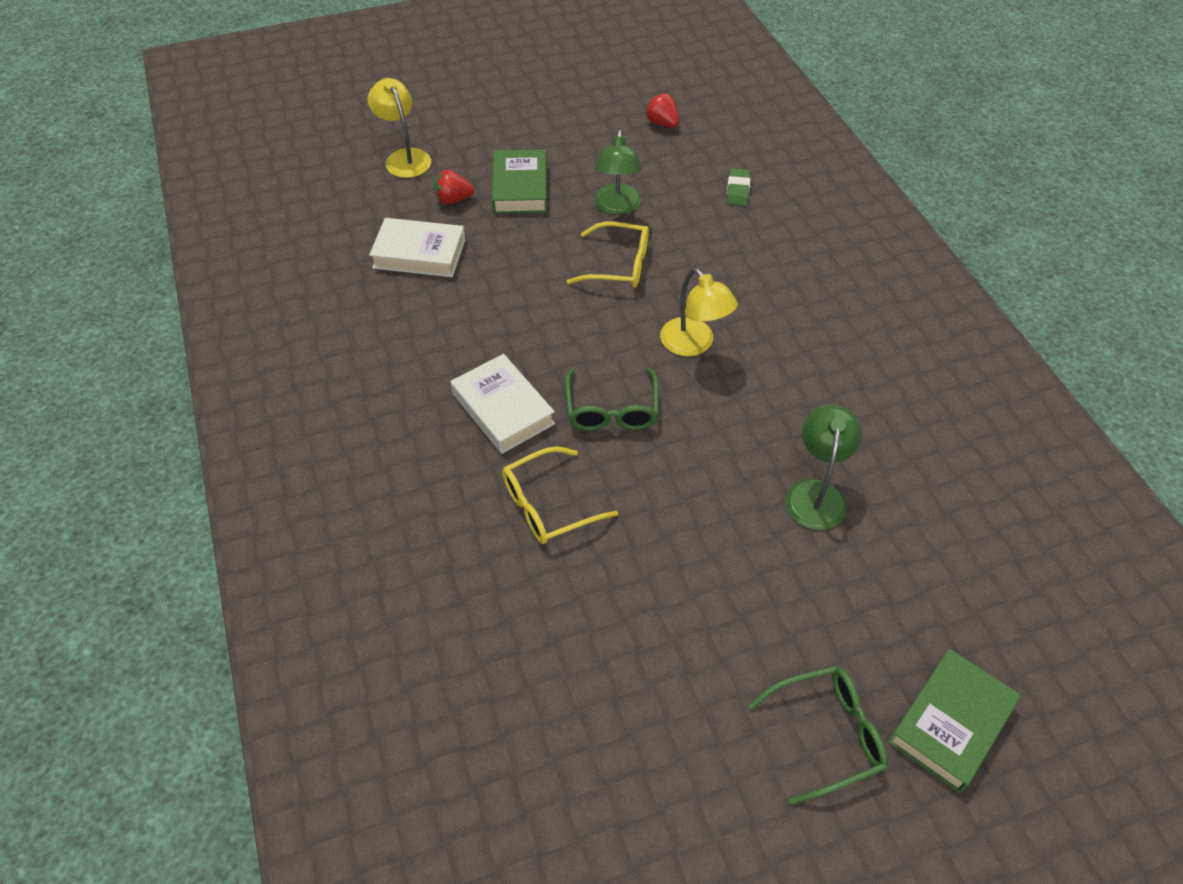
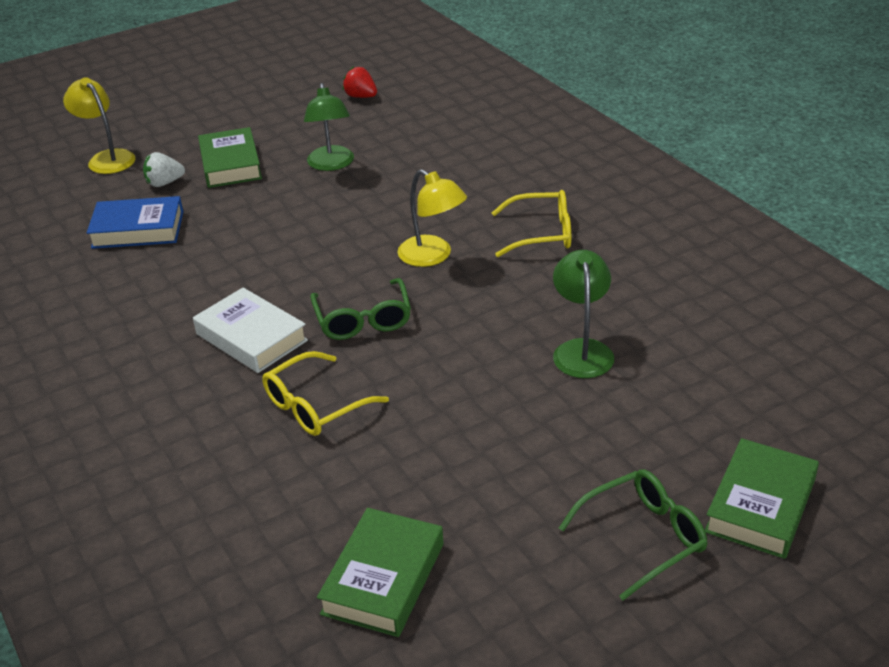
camera: 10 degrees left, 15 degrees down
(419, 253) = (138, 229): white book -> blue book
(453, 200) = (164, 183): red strawberry -> white strawberry
(574, 722) = (383, 578): none -> green book
(619, 265) = (344, 208): yellow glasses -> yellow glasses (542, 233)
(738, 190) = (446, 135): green eraser -> none

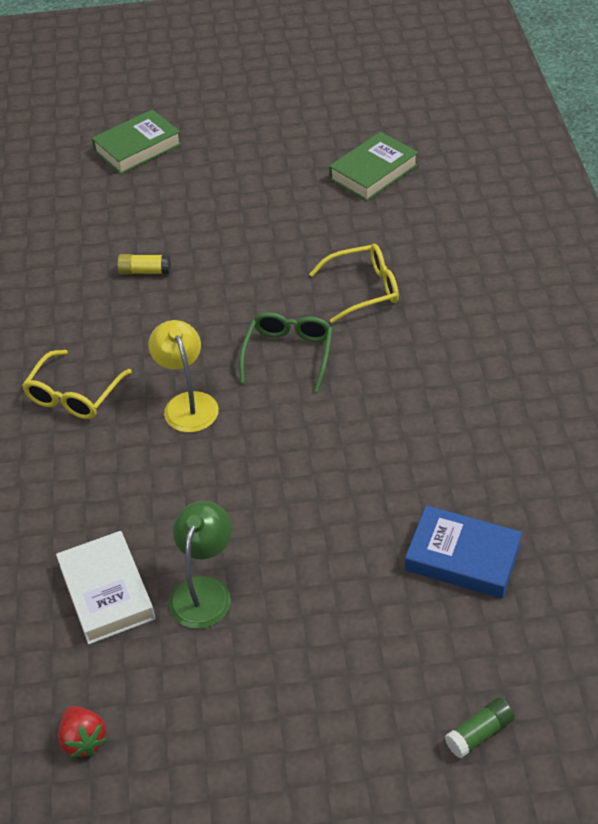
camera: 155 degrees left, 10 degrees up
(107, 158) = (479, 733): yellow lamp -> green glue stick
(164, 183) = (413, 638): white strawberry -> none
(230, 164) = (321, 645): green book -> none
(251, 337) = (389, 368): white book -> white book (107, 592)
(542, 233) = (74, 395): yellow glasses -> yellow glasses turned 90 degrees counterclockwise
(582, 350) = (145, 271): green lamp -> yellow glue stick
(643, 537) = (216, 151): green glasses -> none

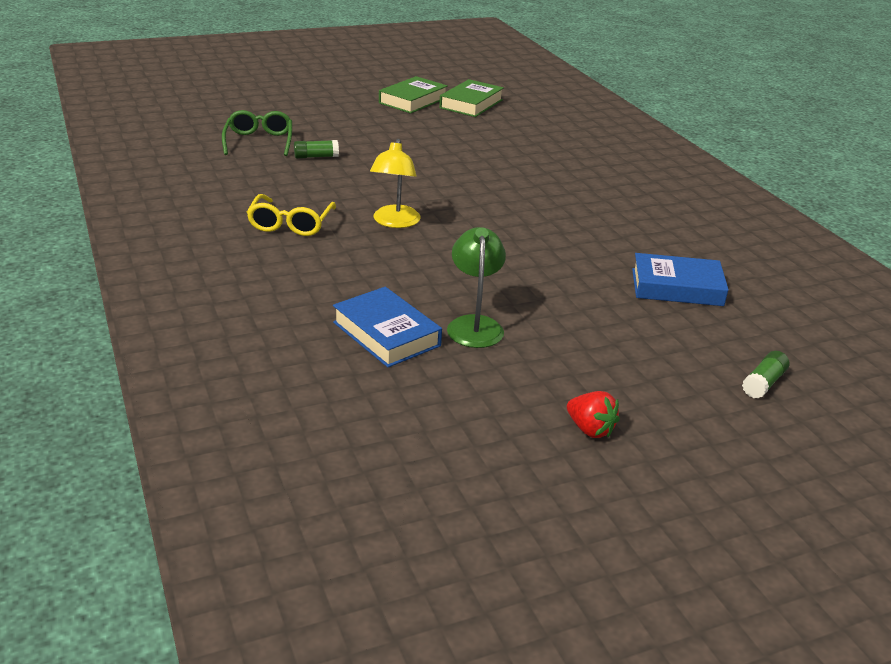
camera: 20 degrees left, 15 degrees down
(83, 740) = (418, 429): red strawberry -> red strawberry (590, 429)
(107, 592) = (386, 334): white book -> blue book
(137, 148) = (274, 97): green book -> green book (413, 100)
(145, 271) = (316, 157): yellow glue stick -> green glue stick
(187, 403) = (394, 222): yellow lamp -> yellow lamp turned 135 degrees counterclockwise
(288, 354) = (463, 192): green glasses -> green glasses (259, 141)
(364, 289) = (502, 158): yellow glasses -> none

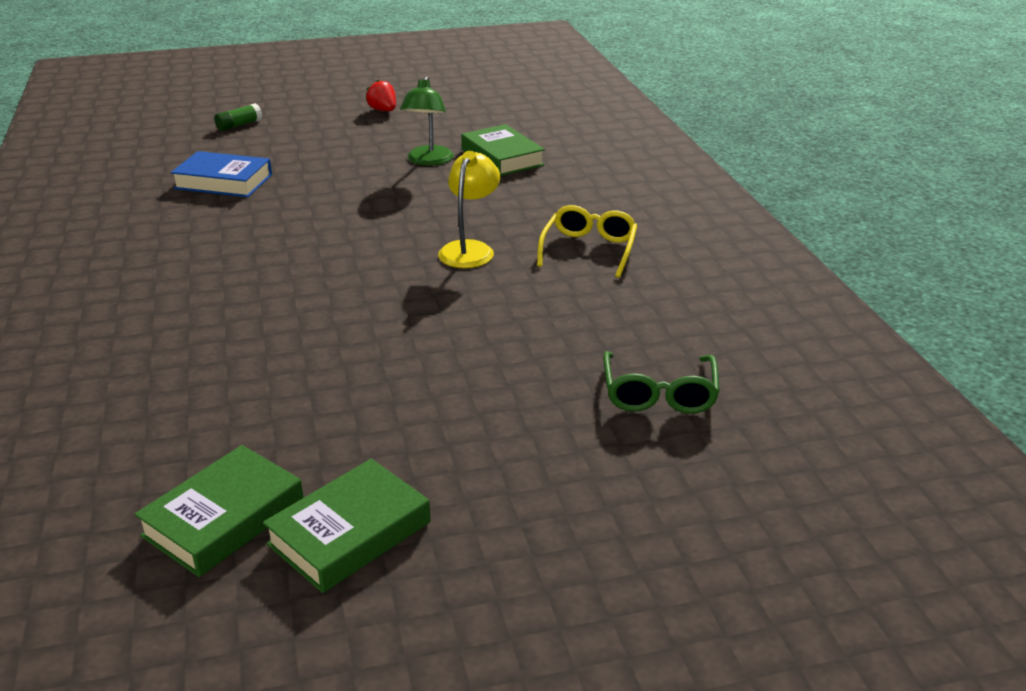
camera: 170 degrees left, 0 degrees up
(316, 157) = (562, 357): green glue stick -> none
(386, 334) = (502, 157): blue book -> green book

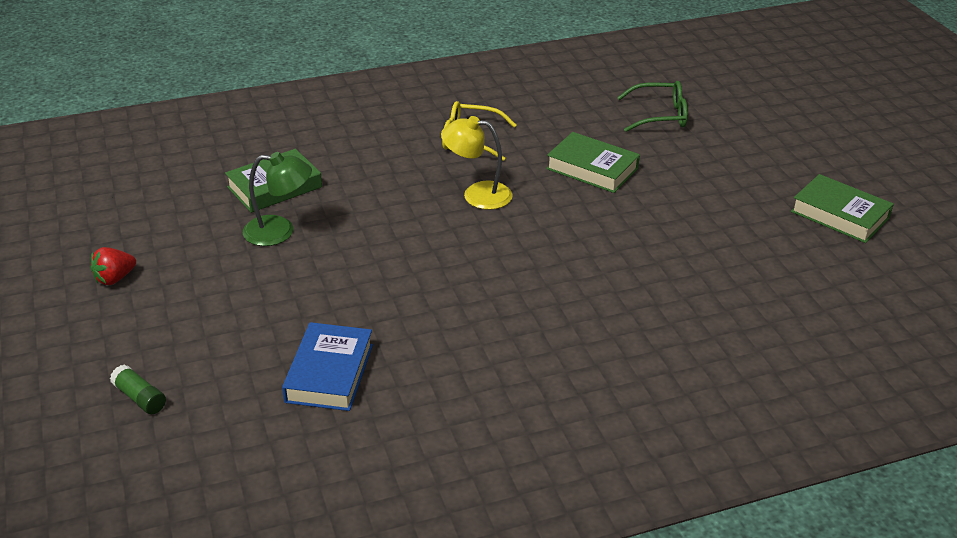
camera: 95 degrees left, 5 degrees up
(224, 518) = (853, 263): green book -> green book (592, 168)

